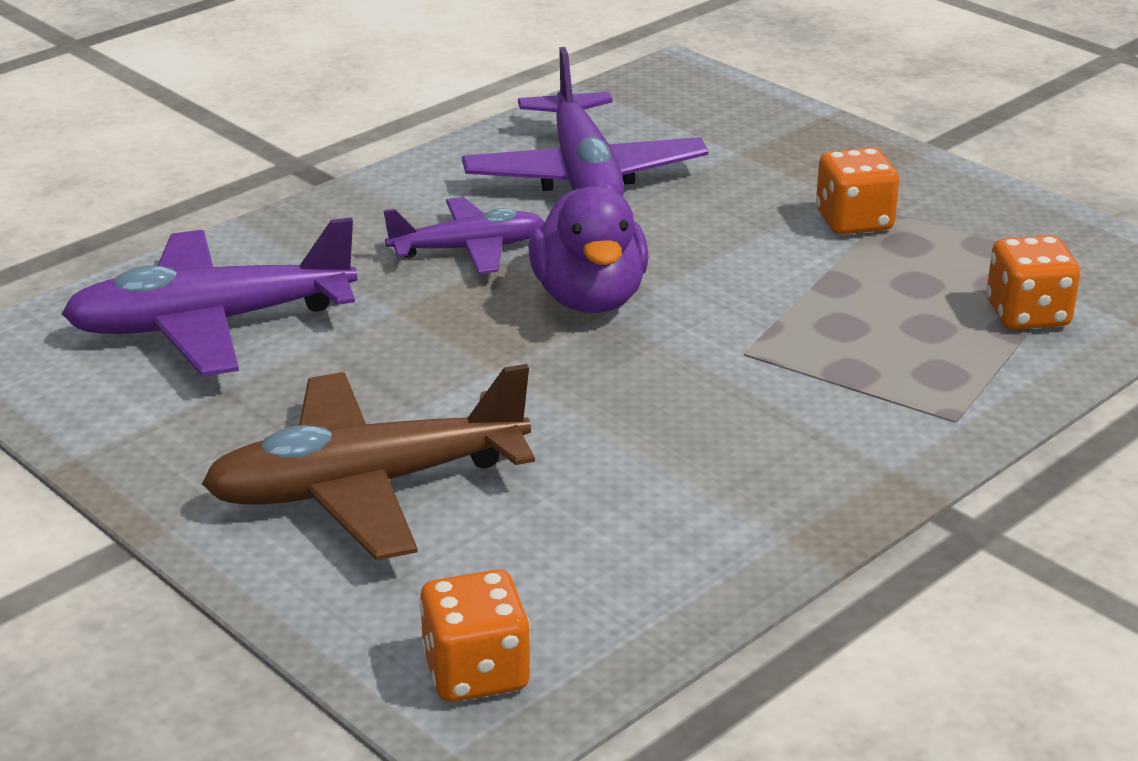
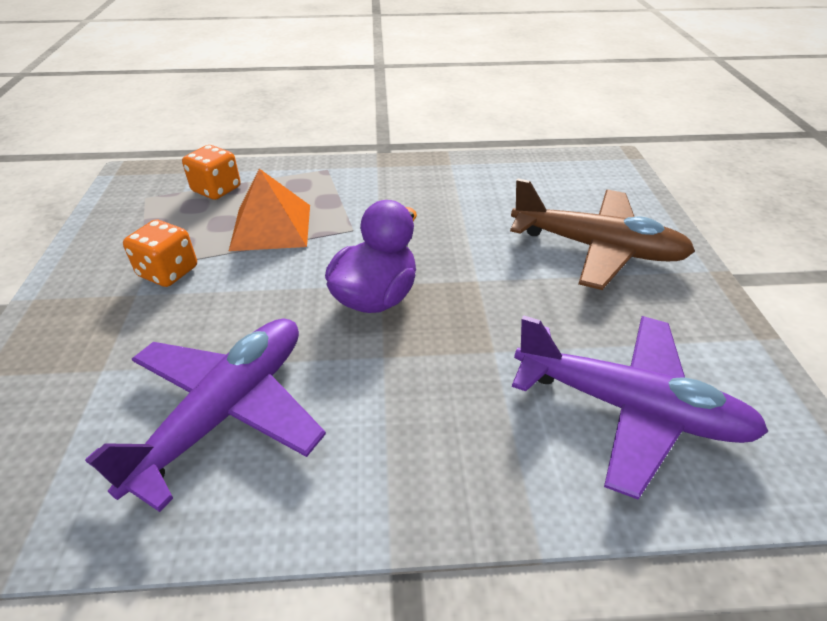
camera: 140 degrees left, 10 degrees up
(469, 249) = (393, 380): purple plane -> none
(476, 672) = (604, 172): orange dice -> none
(850, 308) = (271, 227): none -> orange pyramid

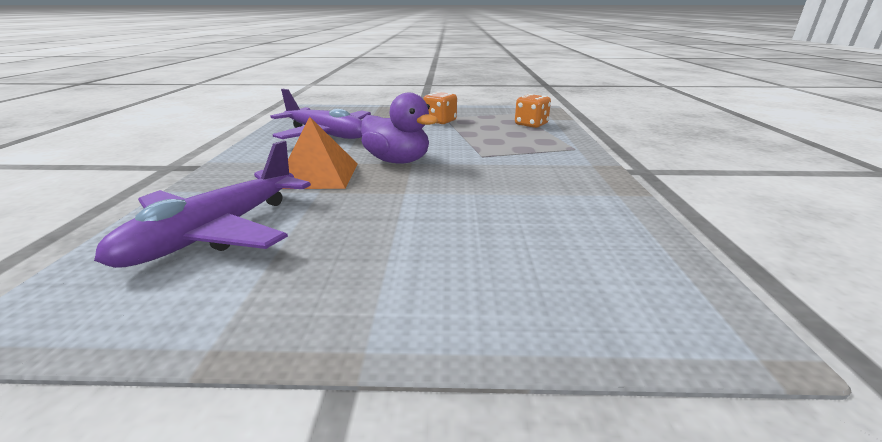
camera: 95 degrees right, 15 degrees down
(271, 227) = (485, 137): orange pyramid -> orange pyramid (318, 175)
(597, 248) = (440, 259): brown plane -> none

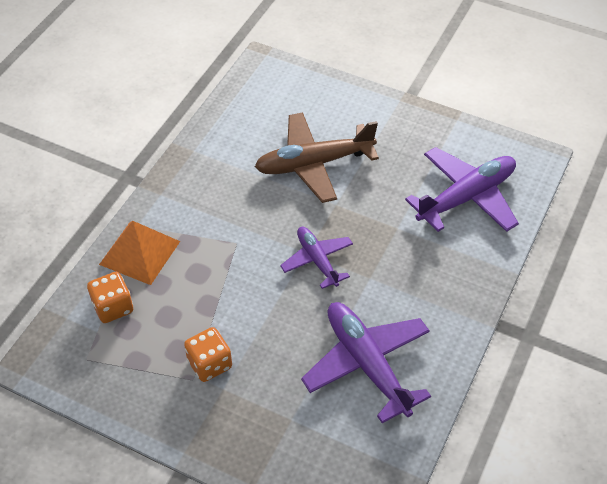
camera: 155 degrees left, 25 degrees up
(318, 175) = (393, 256): orange pyramid -> orange pyramid (140, 252)
(397, 161) = (317, 260): purple duck -> purple plane
(461, 215) = (313, 164): none -> brown plane

